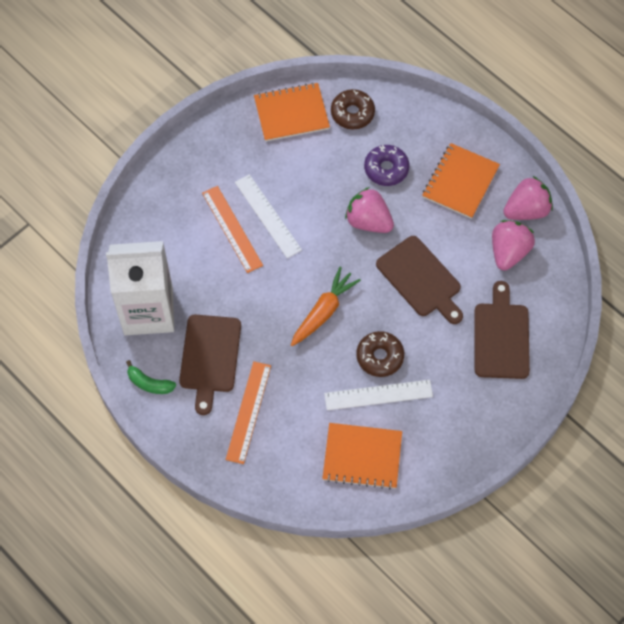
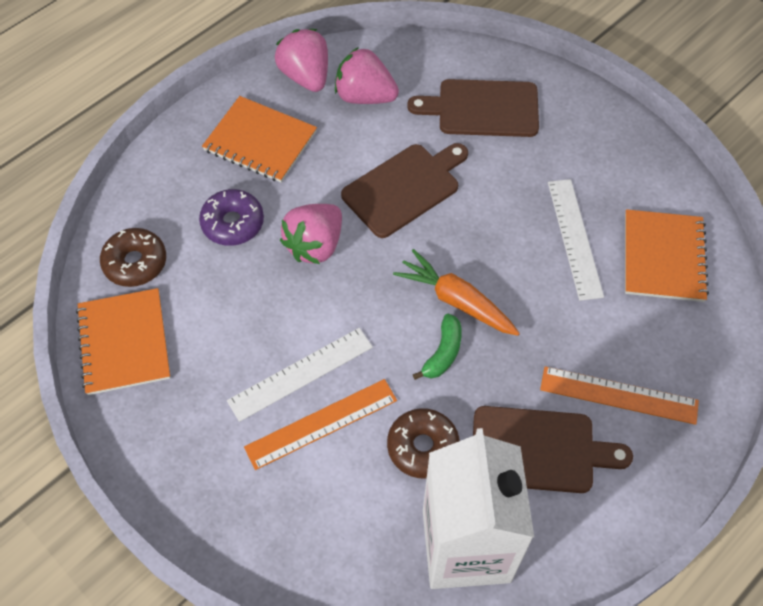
camera: 90 degrees left, 5 degrees down
(149, 383) = (589, 538): green banana -> green banana (443, 353)
(380, 357) = (520, 235): brown donut -> brown donut (422, 447)

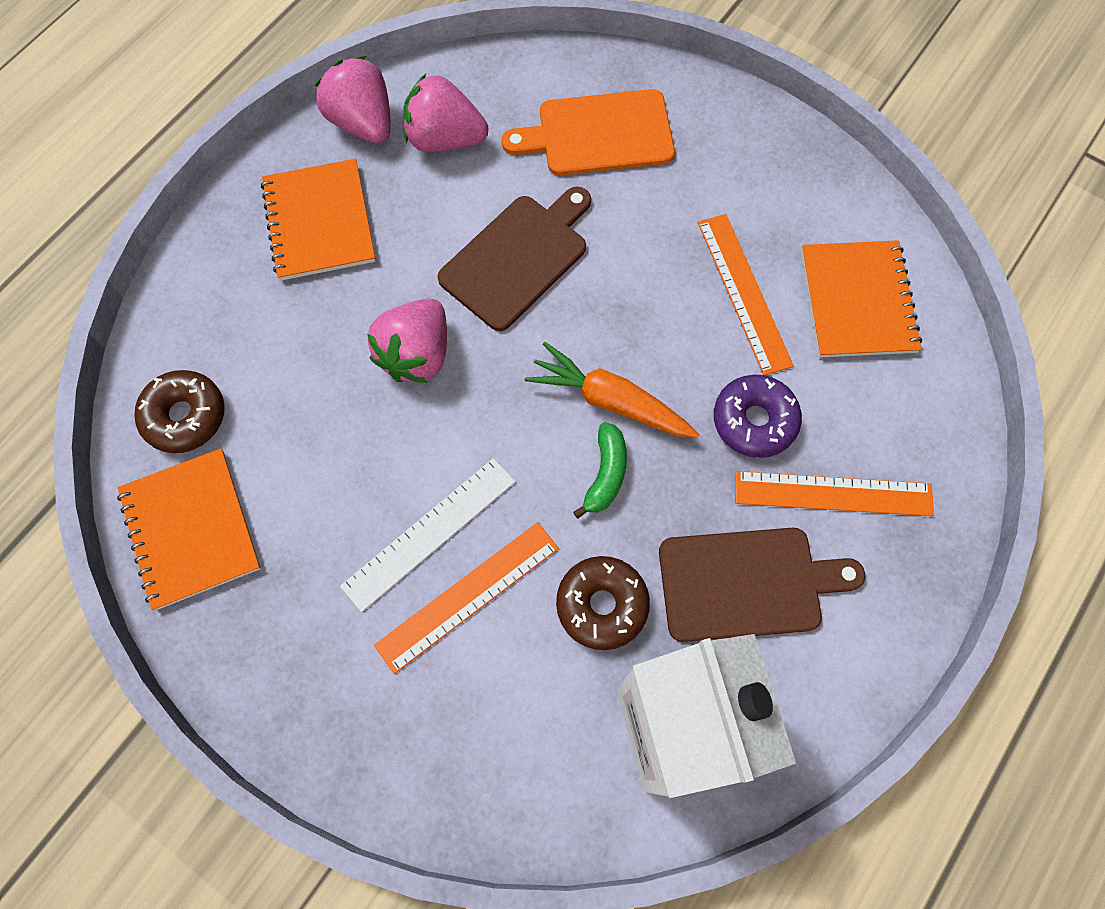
camera: 10 degrees left, 10 degrees up
(233, 223) = (304, 341): purple donut -> purple donut (754, 421)
(260, 141) = (319, 222): orange notebook -> orange notebook turned 60 degrees clockwise
(482, 108) = (599, 134): brown cutting board -> orange cutting board
(574, 238) = (743, 293): white ruler -> orange ruler

